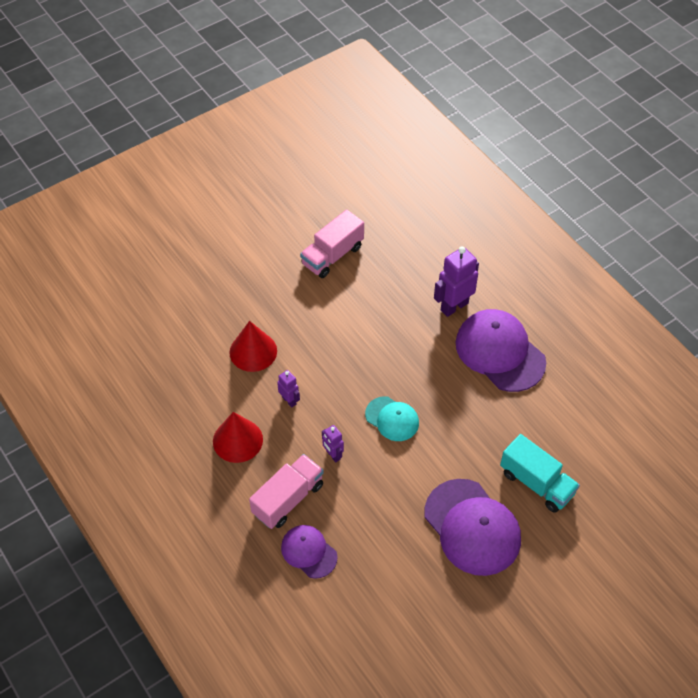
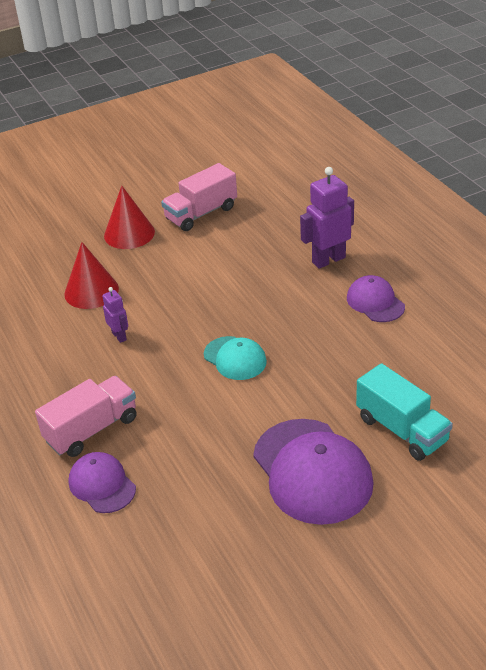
camera: 10 degrees right, 15 degrees down
(237, 440) = (49, 370): red cone -> red cone (129, 233)
(333, 455) = (156, 389): purple robot -> none
(500, 352) = (375, 302): purple cap -> purple cap, size x0.56

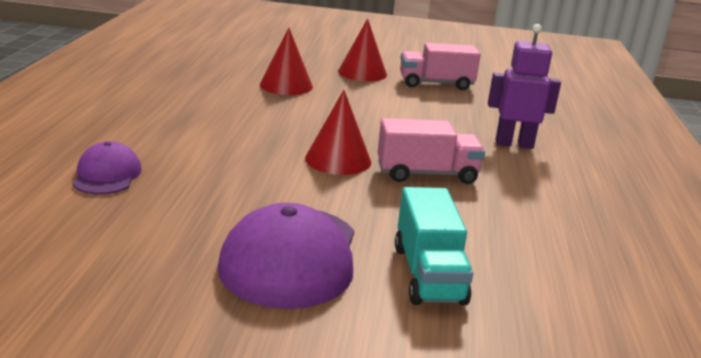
camera: 30 degrees right, 15 degrees down
(92, 430) = (157, 145): pink truck -> pink truck (427, 174)
(119, 336) = (266, 112): purple robot -> none
(235, 358) = (338, 160): turquoise cap -> red cone
(375, 302) = (525, 184): purple cap -> none

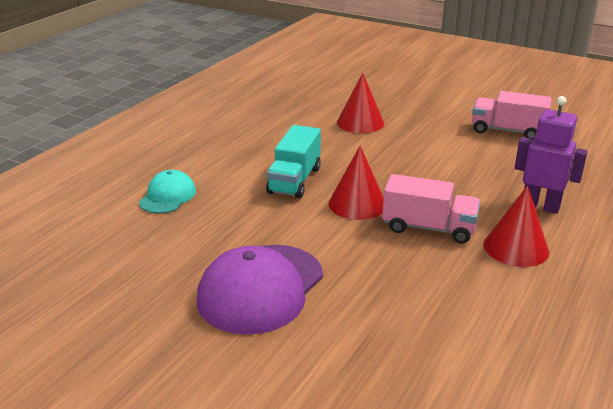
camera: 25 degrees right, 5 degrees up
(107, 175) = (168, 196): purple cap -> turquoise cap
(362, 73) = (441, 113): red cone -> red cone (516, 247)
(428, 274) = (361, 325): turquoise truck -> turquoise truck (294, 180)

